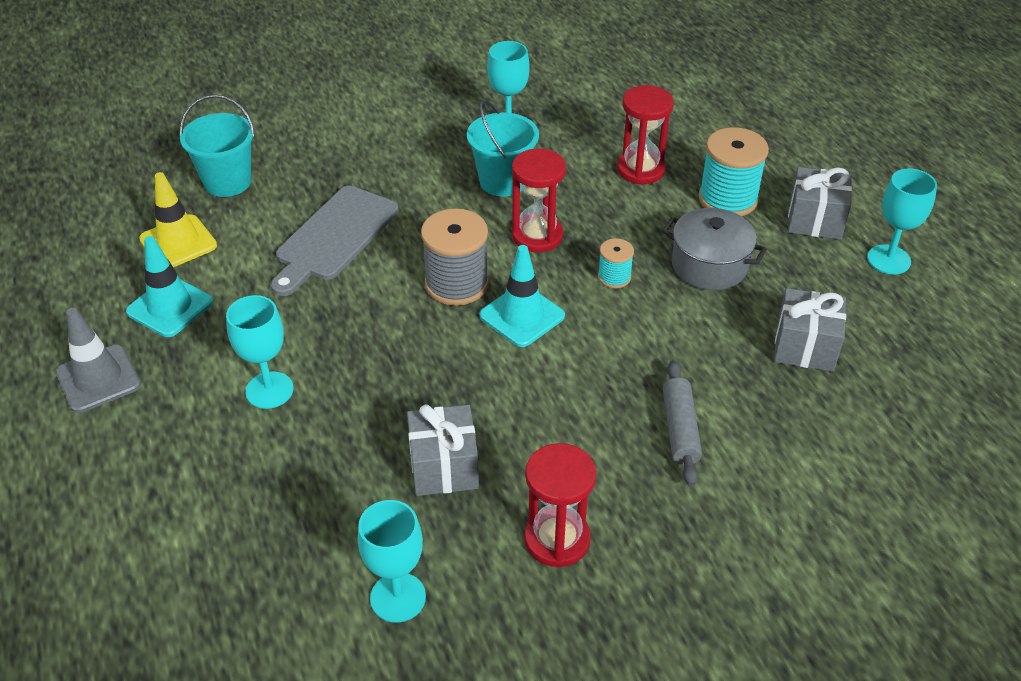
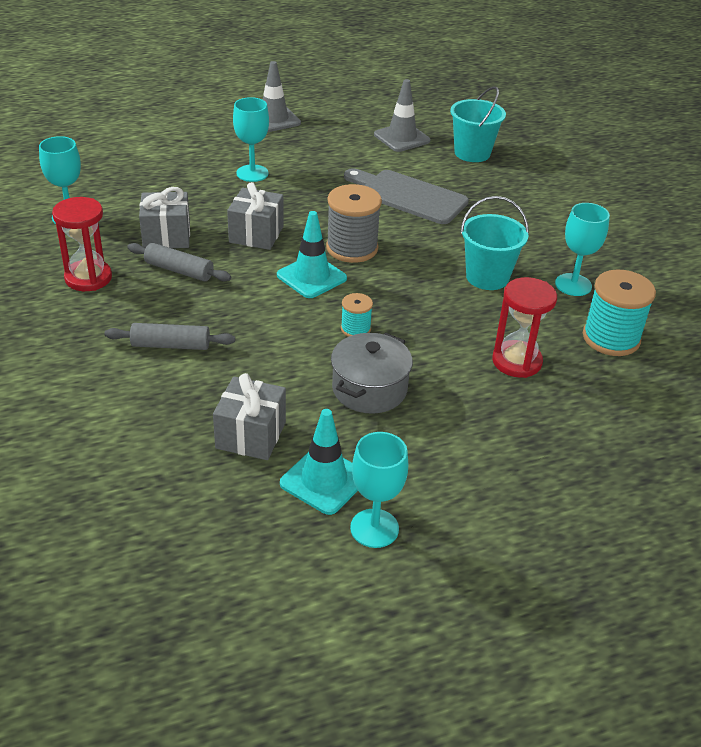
camera: 90 degrees right, 5 degrees down
(170, 307) = (336, 138): turquoise traffic cone -> turquoise traffic cone (324, 480)
(178, 242) = (401, 138): yellow traffic cone -> grey traffic cone
(525, 442) = (179, 270): none -> grey rolling pin
(537, 236) = (412, 291): red hourglass -> none
(728, 199) = (474, 417): turquoise spool -> turquoise spool (611, 338)
(815, 220) = (442, 479): grey gift -> grey gift (256, 234)

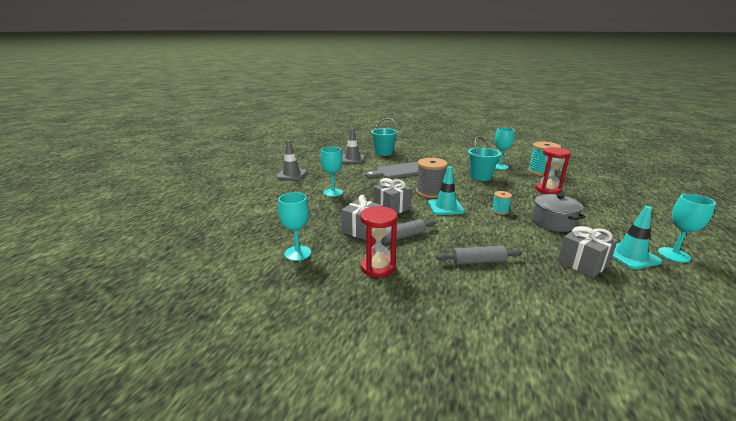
camera: 50 degrees left, 15 degrees down
(171, 345) = (478, 261): grey rolling pin -> grey rolling pin turned 45 degrees clockwise

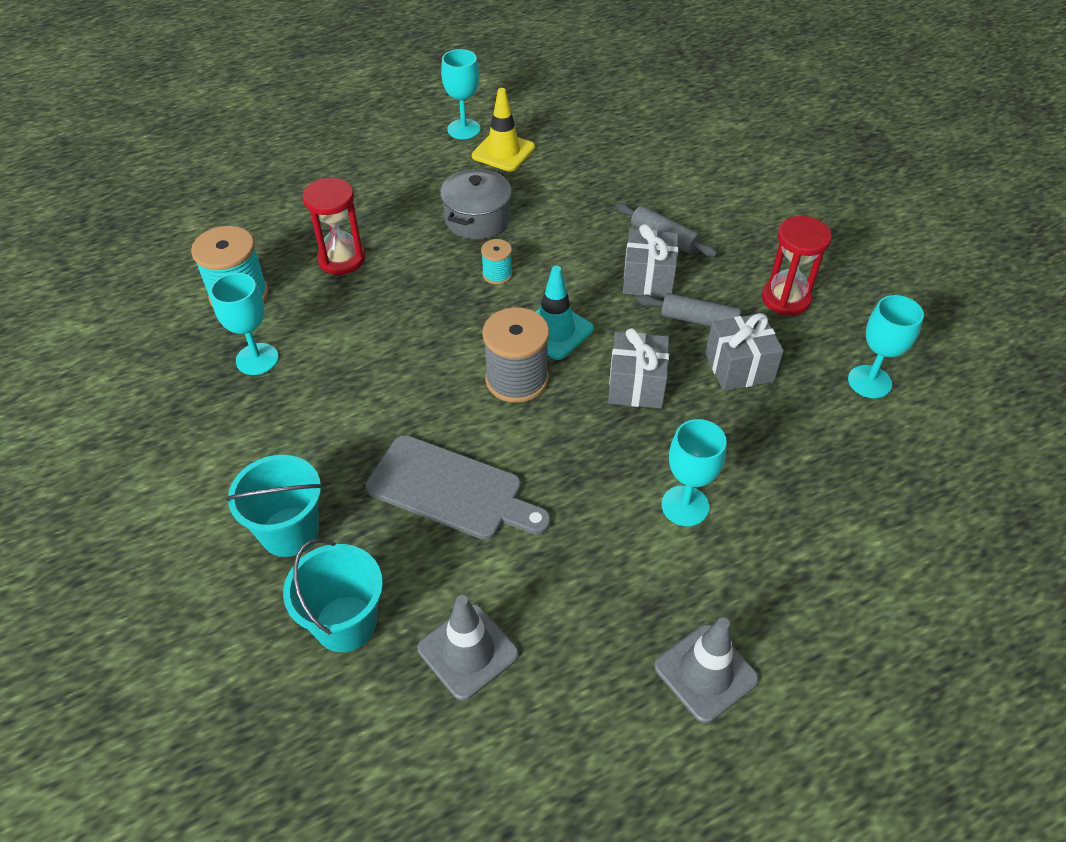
camera: 135 degrees left, 25 degrees up
(480, 177) = (356, 357): turquoise bucket -> turquoise bucket (290, 532)
(582, 263) = (566, 175): grey gift -> grey gift (648, 279)
(630, 255) = (503, 152): turquoise traffic cone -> yellow traffic cone

